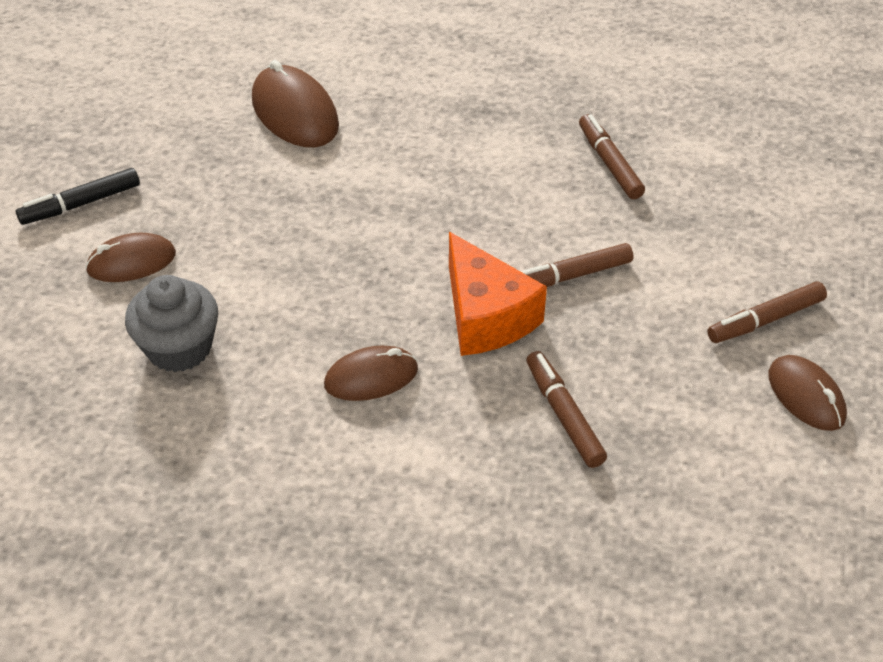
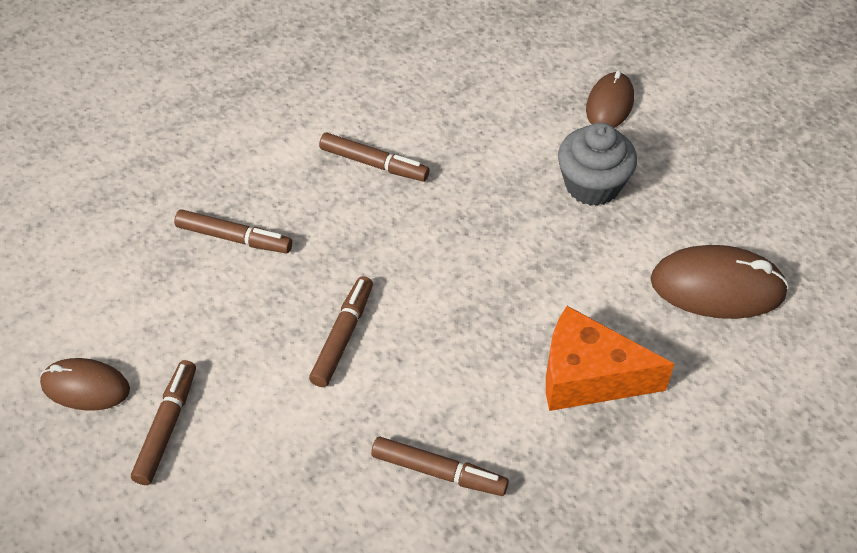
camera: 130 degrees right, 5 degrees up
(81, 204) = (703, 106): black marker -> none
(179, 348) = (499, 90): grey cupcake -> grey cupcake (592, 185)
(371, 377) = (374, 164): brown mouse -> brown marker
(486, 316) = (360, 257): orange cheese -> orange cheese (588, 376)

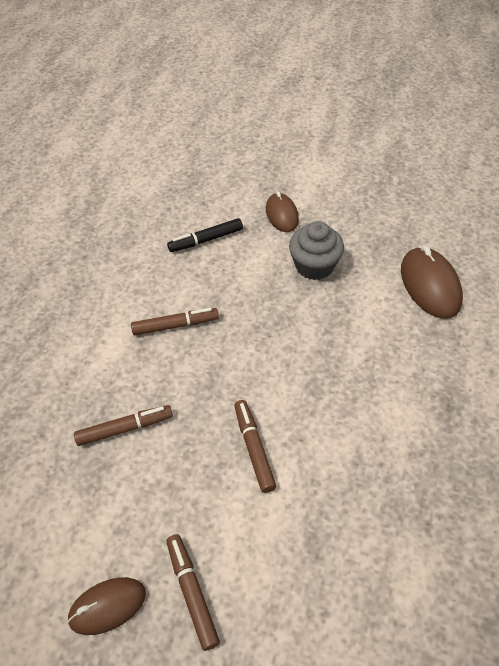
camera: 35 degrees left, 0 degrees up
(439, 472) = (388, 495): brown marker -> none
(491, 87) = (206, 240): none -> black marker
(588, 376) = (413, 379): orange cheese -> none
(717, 287) = (430, 285): brown mouse -> brown mouse turned 75 degrees counterclockwise

